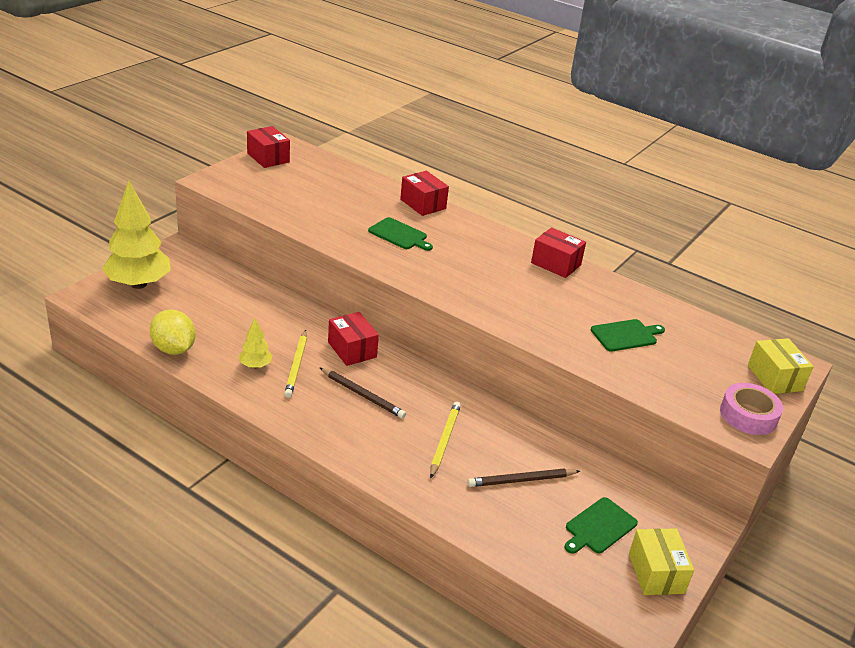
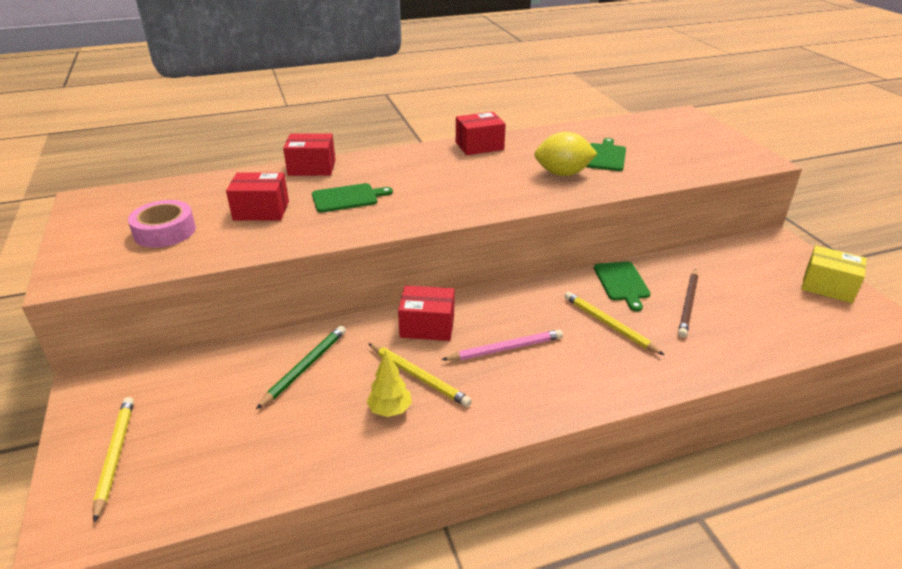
camera: 50 degrees left, 0 degrees up
(139, 284) = (115, 456): yellow tree -> yellow pencil
(174, 349) = (290, 474): yellow lemon -> yellow lemon (562, 173)
(262, 315) = (305, 367): none -> green pencil
(268, 157) = (89, 220): red box -> red box (261, 210)
(362, 395) = (505, 349): brown pencil -> pink pencil
(599, 527) = (764, 290): green cutting board -> green cutting board (622, 283)
(748, 415) = (737, 151): pink tape -> pink tape (165, 231)
(775, 378) = (696, 127): yellow box -> none

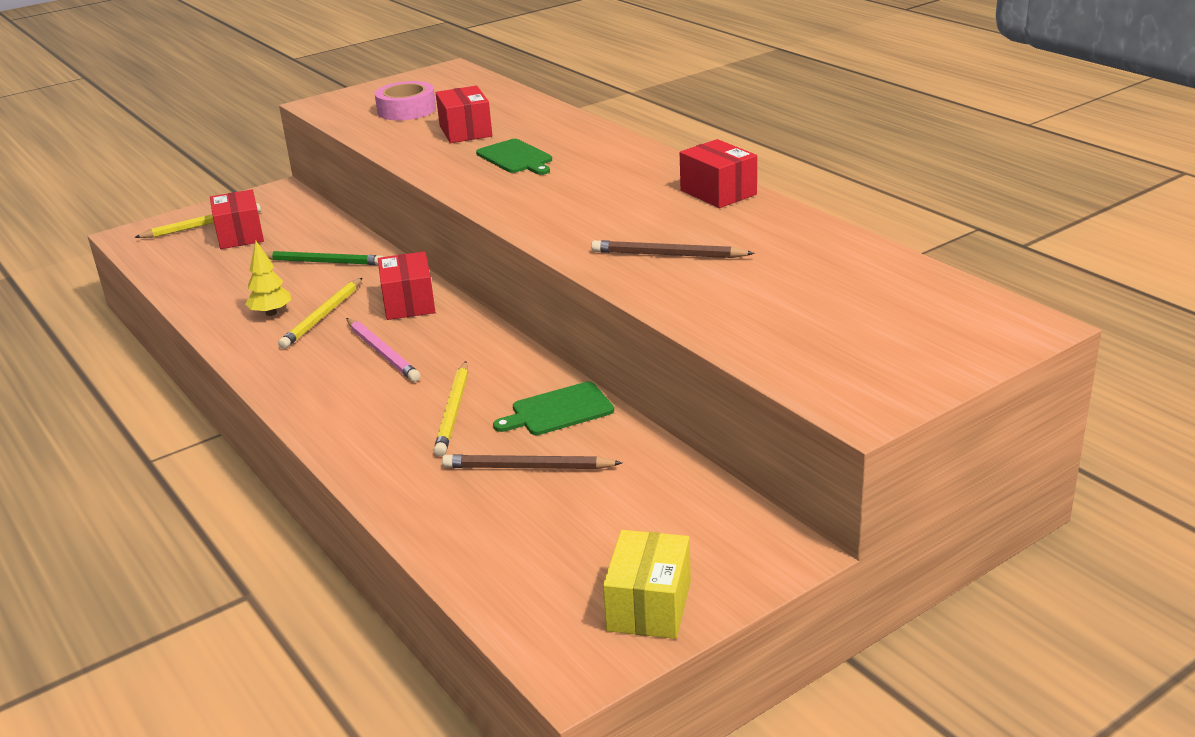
camera: 75 degrees right, 5 degrees down
(312, 168) = (579, 127): red box -> red box (240, 235)
(562, 173) = (668, 255): yellow lemon -> brown pencil
(605, 156) = (757, 276): green cutting board -> none
(609, 325) = (453, 411): yellow pencil -> yellow pencil turned 150 degrees clockwise

